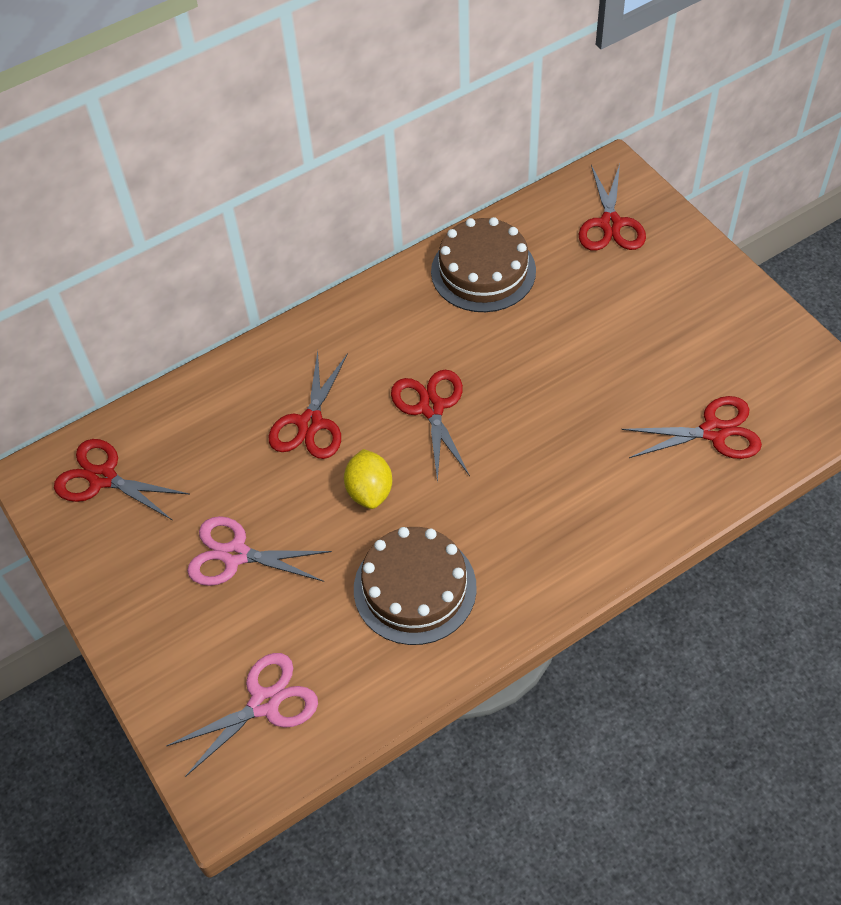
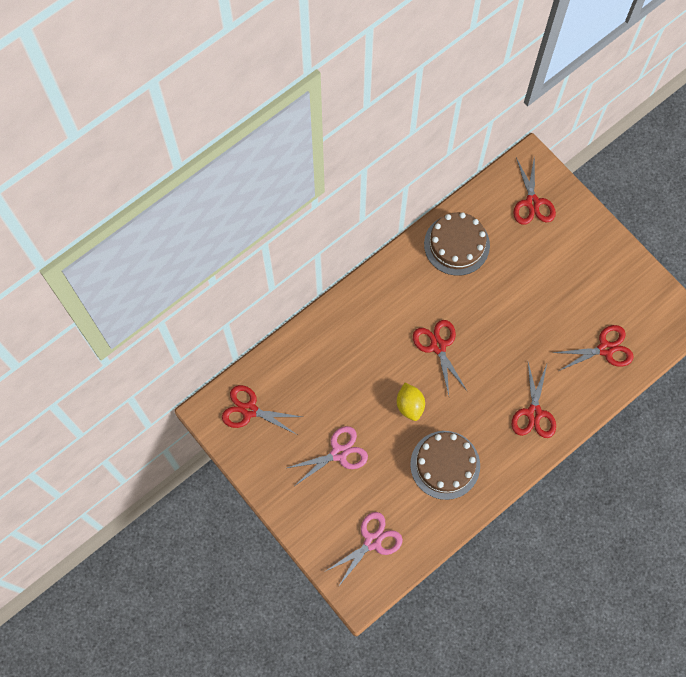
camera: 10 degrees left, 15 degrees up
(235, 555) = (339, 453): pink scissors -> pink scissors turned 150 degrees clockwise
(310, 423) = (367, 362): red scissors -> red scissors (534, 413)

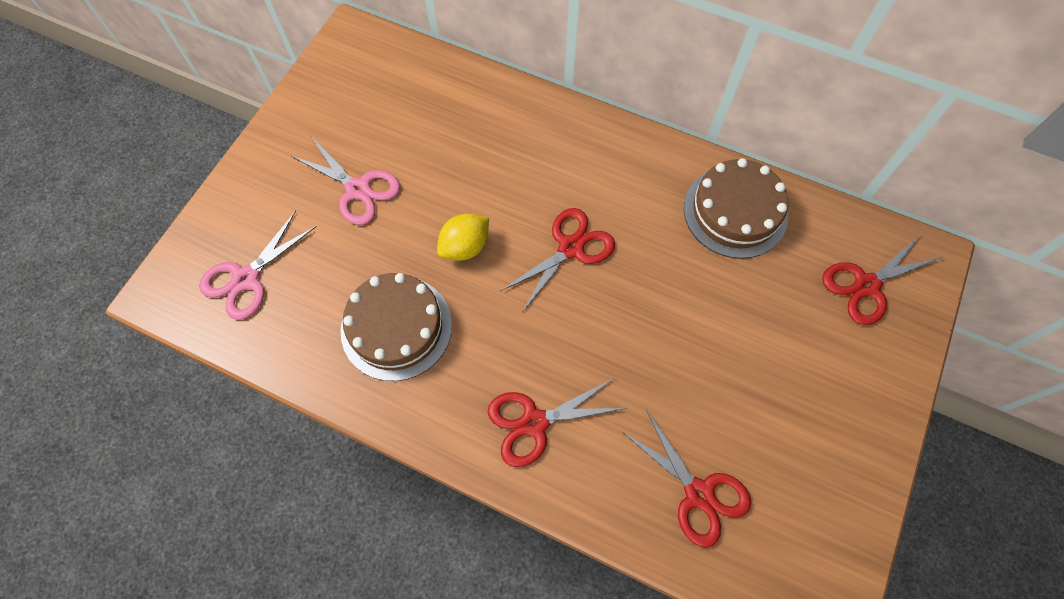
camera: 65 degrees right, 5 degrees down
(249, 410) = (373, 72): red scissors -> none
(372, 541) = (246, 278): pink scissors -> pink scissors turned 105 degrees clockwise

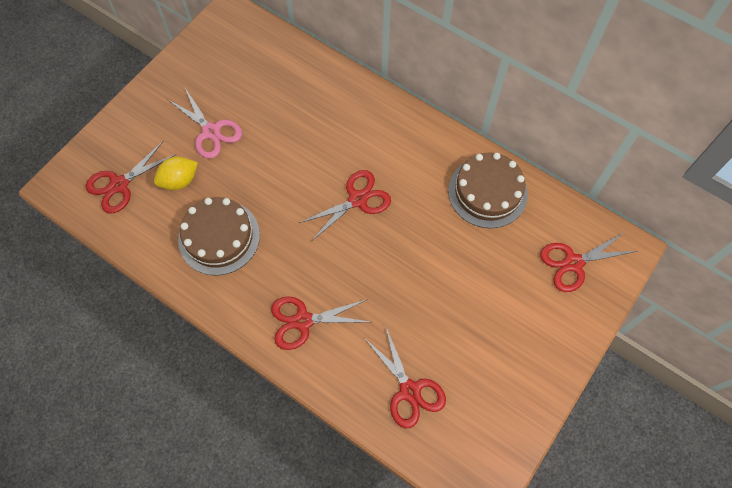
camera: 10 degrees right, 0 degrees up
(246, 278) = (119, 184): pink scissors -> red scissors
(465, 247) = (280, 186): yellow lemon -> yellow lemon (179, 181)

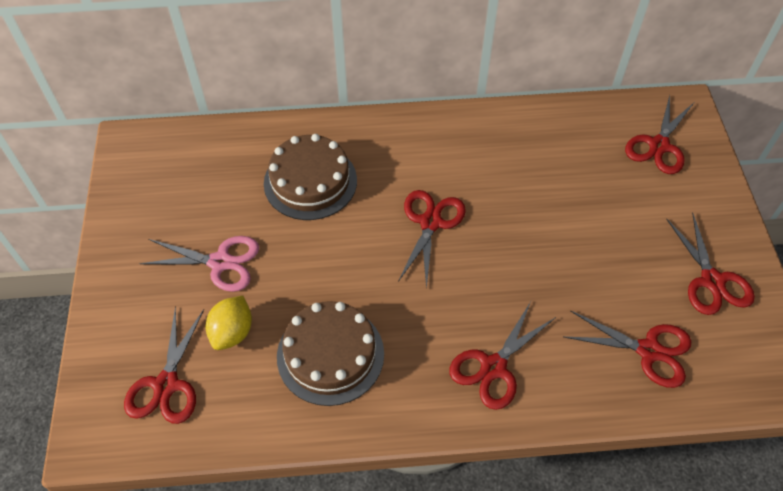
camera: 40 degrees left, 10 degrees down
(487, 192) = (534, 138): brown cake -> brown cake (310, 181)
(503, 383) = (711, 281): none -> red scissors

